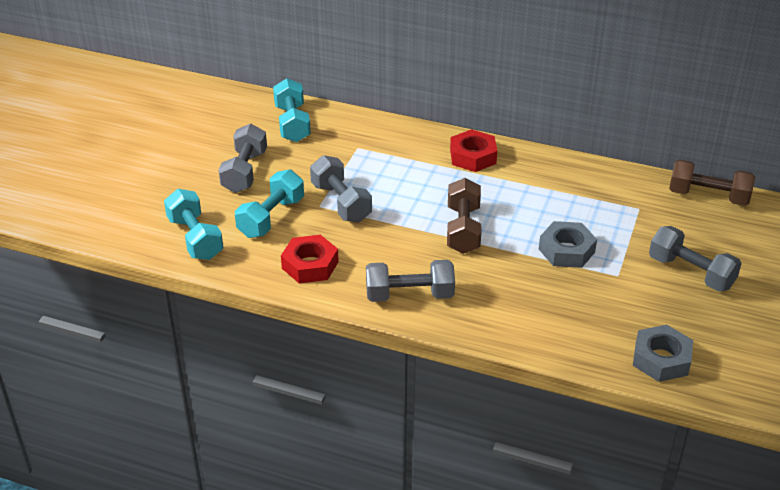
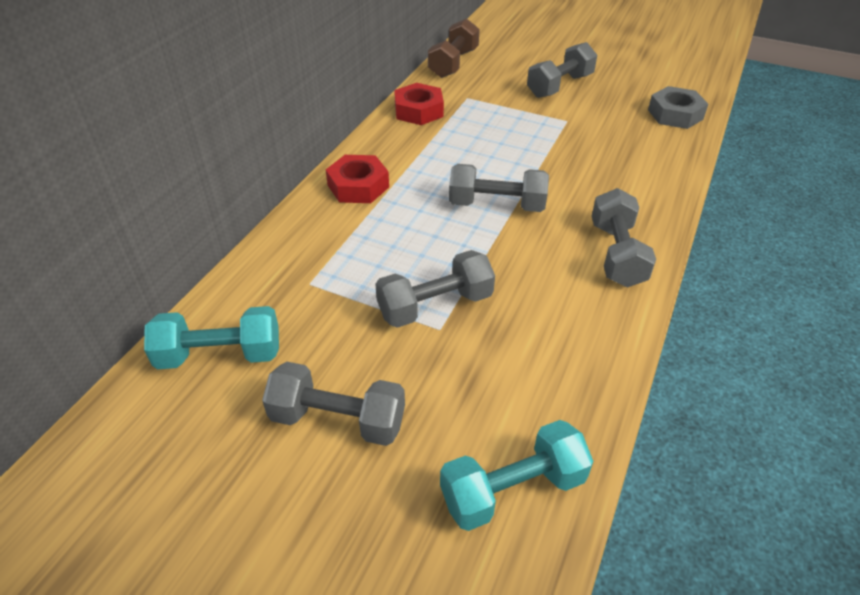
camera: 85 degrees left, 5 degrees up
(271, 217) = (463, 384): turquoise dumbbell -> none
(310, 265) = (570, 342): red nut -> red nut (419, 111)
(463, 229) = (496, 205): brown dumbbell -> grey dumbbell
(566, 250) = (532, 143): grey nut -> none

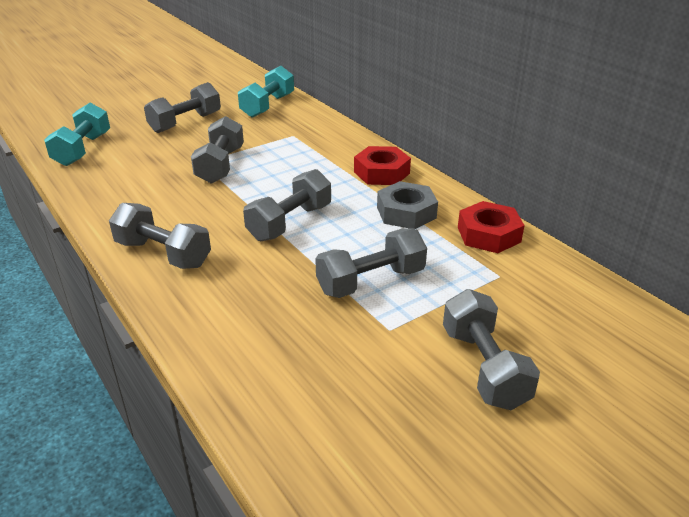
camera: 120 degrees right, 10 degrees down
(453, 63) = (604, 297): brown dumbbell -> none
(529, 141) = (371, 281): none -> grey dumbbell
(675, 114) = (320, 448): grey nut -> grey nut (406, 212)

